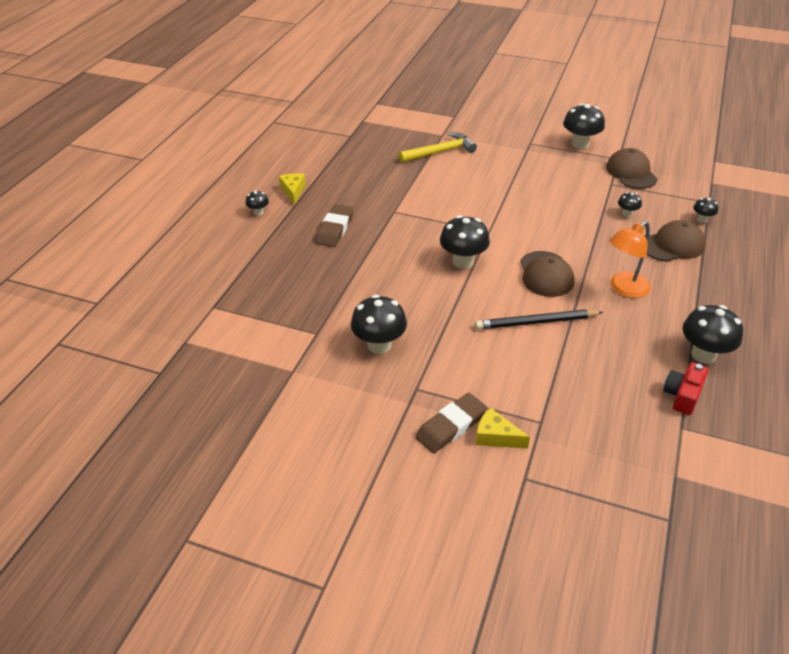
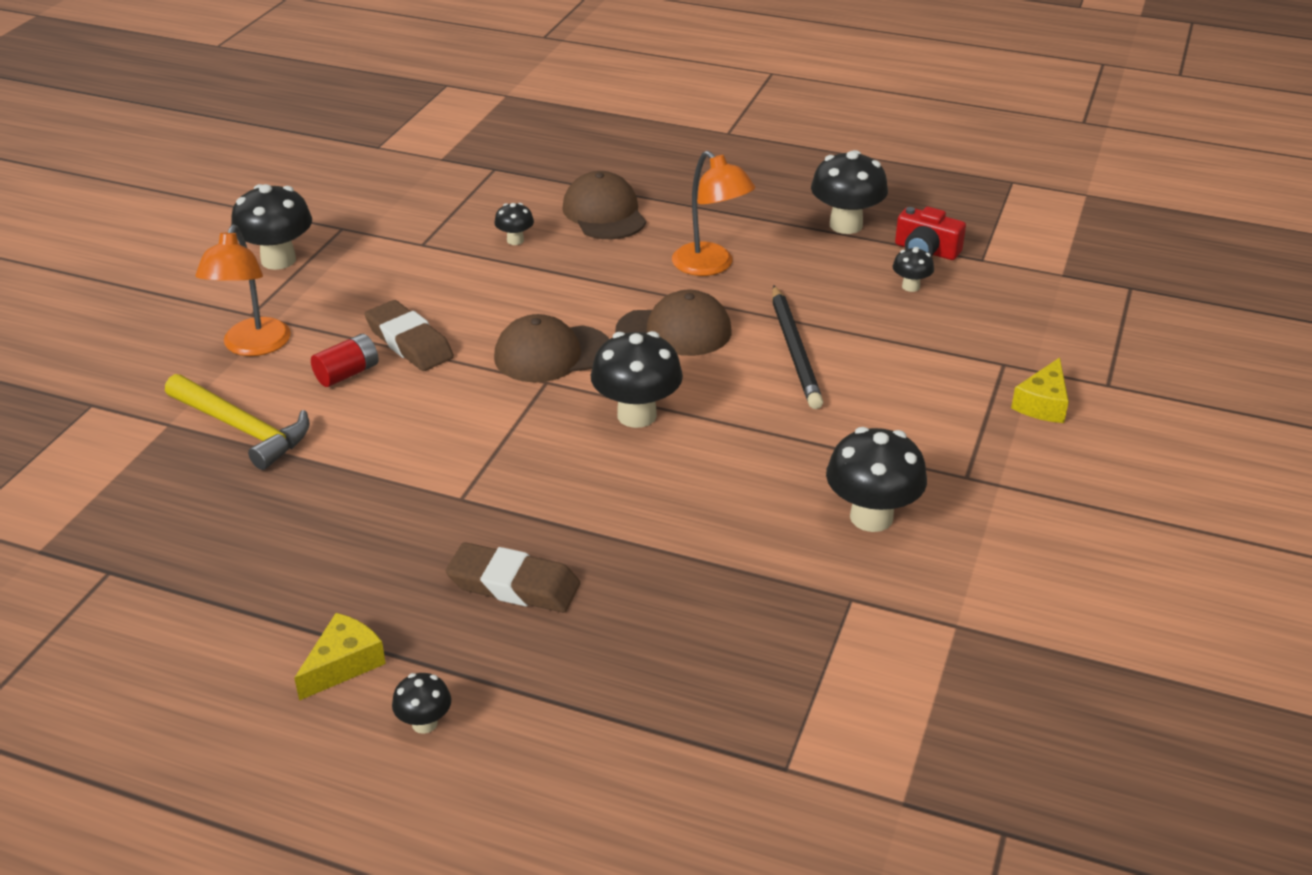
camera: 90 degrees left, 5 degrees down
(293, 191) = (343, 664): yellow cheese -> yellow cheese turned 135 degrees clockwise
(440, 152) = (242, 429): yellow hammer -> yellow hammer turned 150 degrees clockwise
(451, 426) = (1035, 444): brown eraser -> brown eraser (409, 342)
(486, 173) = (347, 373): none -> red battery
(503, 146) = (253, 346): none -> orange lamp
(631, 172) = (392, 222): brown cap -> brown cap (552, 354)
(702, 219) = (540, 181): black mushroom -> black mushroom (910, 286)

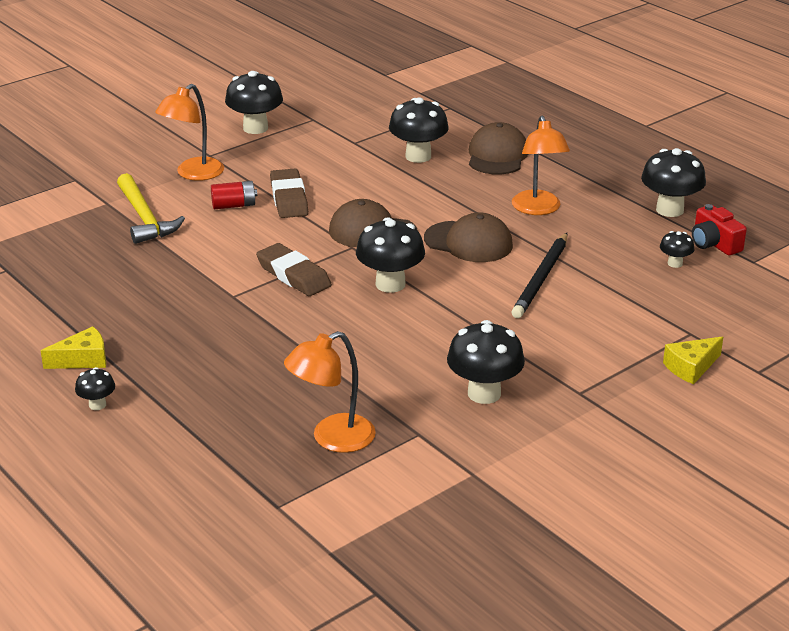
camera: 30 degrees right, 5 degrees down
(513, 585) = (217, 353): brown eraser -> brown eraser (293, 275)
(515, 240) = (418, 156): black mushroom -> black mushroom, size x1.96
(761, 646) = (332, 438): none -> orange lamp

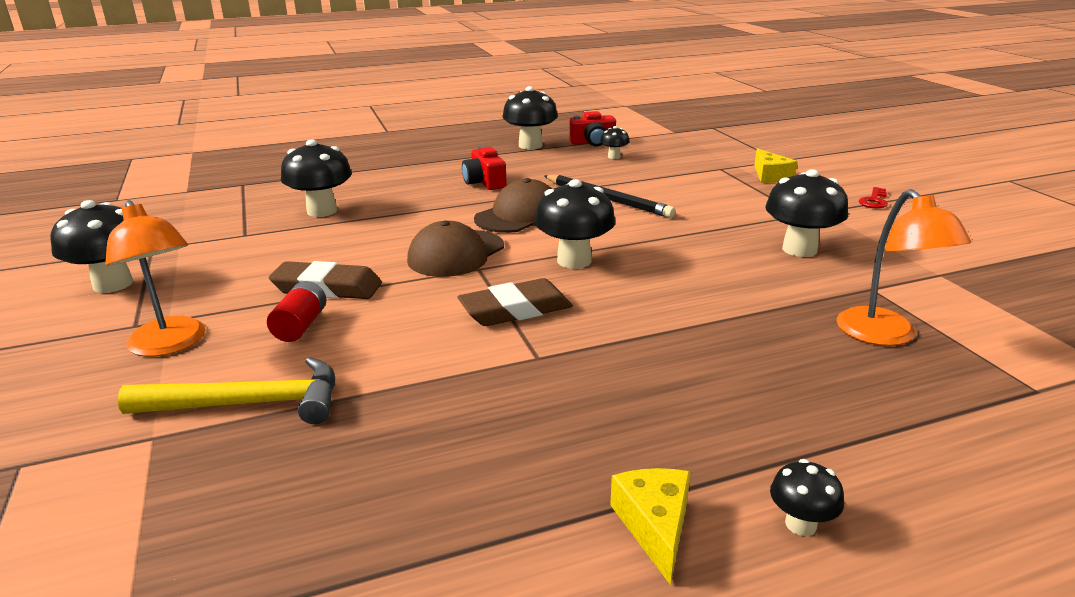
camera: 70 degrees left, 5 degrees down
(497, 155) = (367, 181): brown cap -> none
(538, 209) = (484, 182): orange lamp -> red camera
(658, 439) = (874, 201): none -> red key

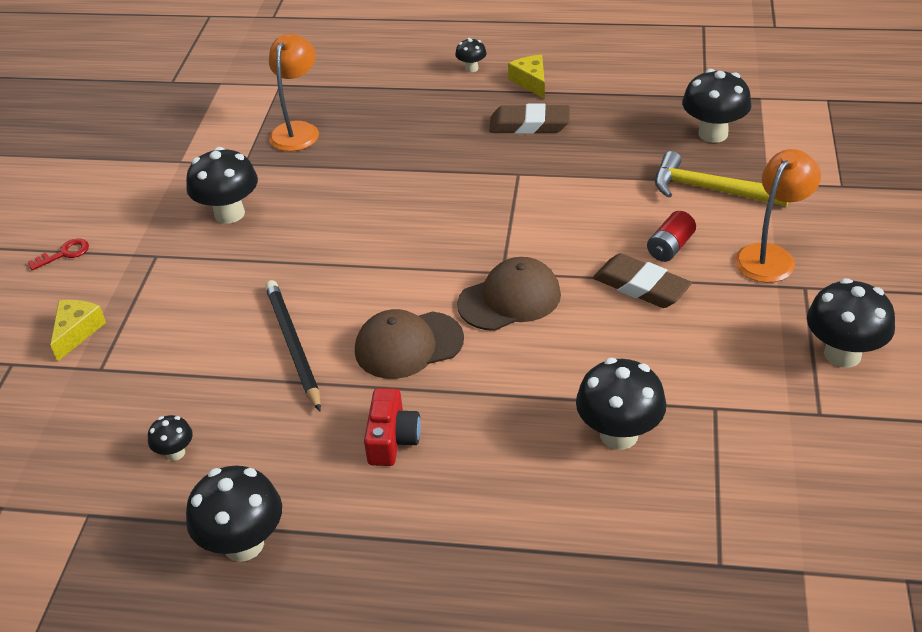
camera: 150 degrees left, 15 degrees up
(170, 345) = (770, 256): orange lamp -> orange lamp turned 45 degrees clockwise
(515, 310) = (504, 216): brown eraser -> brown eraser (529, 124)
(574, 261) = (416, 257): black mushroom -> black mushroom (713, 134)
(593, 142) = (151, 516): red camera -> none
(655, 526) = (531, 82): yellow cheese -> yellow cheese turned 135 degrees clockwise

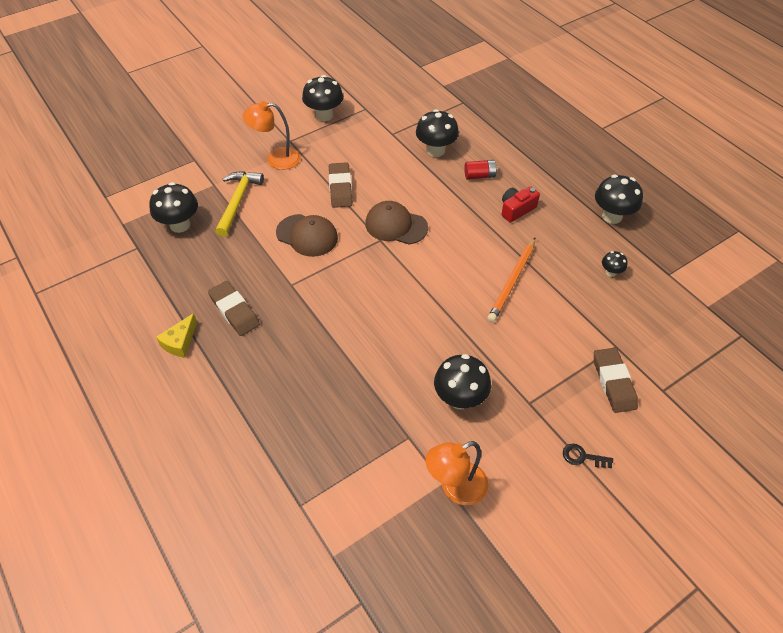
camera: 135 degrees left, 10 degrees up
(64, 254) = (583, 457): red key -> black key
(77, 332) = (613, 382): yellow cheese -> brown eraser
(293, 346) = (512, 281): black pencil -> orange pencil
(298, 130) = (346, 437): orange lamp -> orange lamp (455, 488)
(408, 345) = (463, 240): brown cap -> brown cap (307, 235)
(471, 68) = (185, 389): black mushroom -> none
(670, 247) = (301, 192): red battery -> red battery (479, 176)
(710, 189) = (238, 201): yellow hammer -> yellow hammer turned 150 degrees counterclockwise

